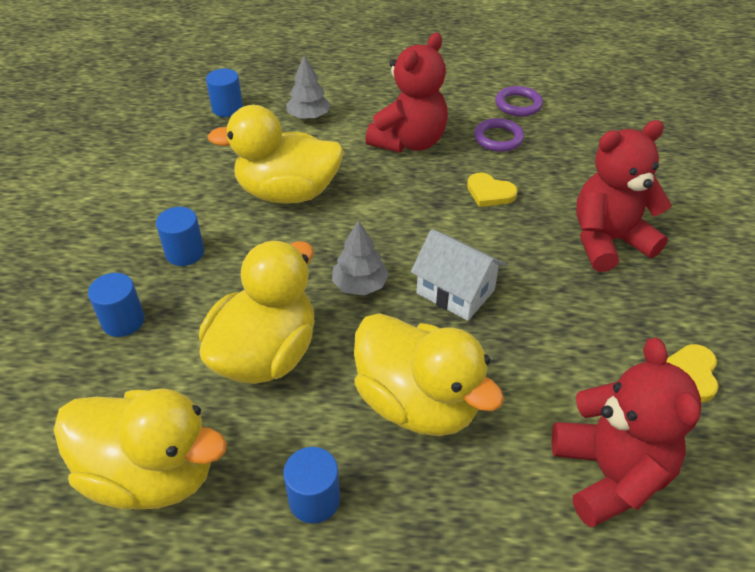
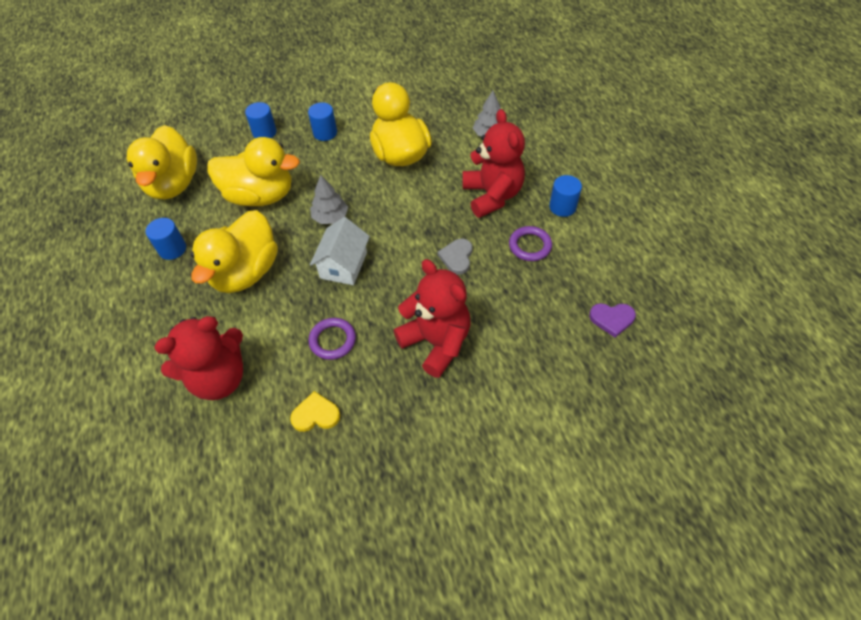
camera: 70 degrees right, 10 degrees up
(227, 108) = (473, 94): blue cylinder -> blue cylinder (562, 207)
(409, 142) = (492, 195): red teddy bear -> red teddy bear turned 120 degrees counterclockwise
(490, 193) = (457, 257): yellow heart -> grey heart
(518, 105) = (587, 247): purple ring -> purple ring (332, 340)
(615, 119) = (612, 319): none -> purple heart

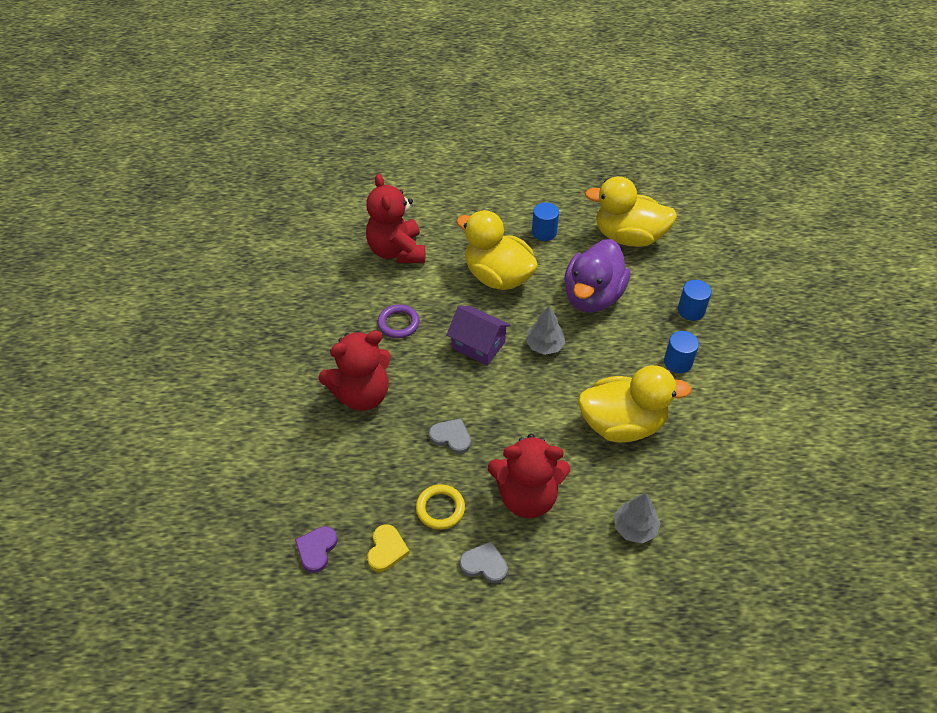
camera: 105 degrees right, 5 degrees down
(260, 196) = (592, 297): yellow duck -> purple duck
(316, 414) = (335, 302): yellow heart -> yellow heart (386, 549)
(343, 265) = (478, 345): white house -> purple house
(529, 246) = (440, 508): purple ring -> yellow ring
(562, 207) = (484, 564): blue cylinder -> grey heart

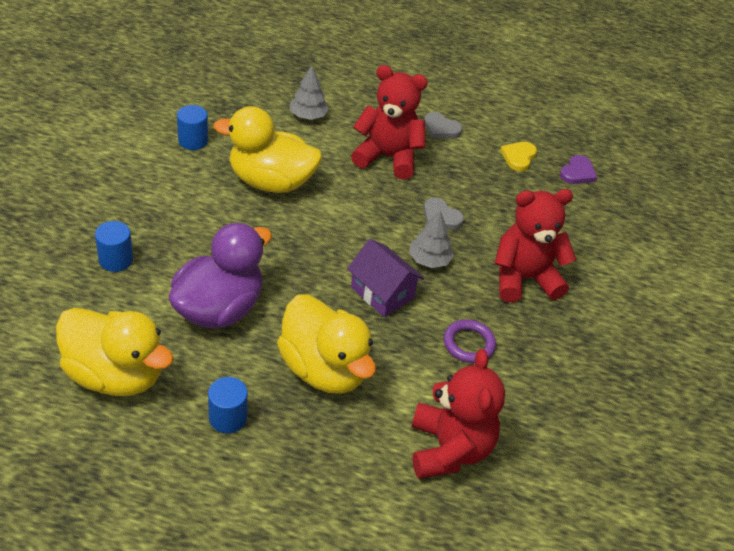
camera: 170 degrees left, 5 degrees down
(440, 508) = (466, 170): yellow ring -> none
(544, 345) = (307, 271): grey tree -> grey tree (429, 260)
(678, 362) = (175, 215): blue cylinder -> blue cylinder (193, 141)

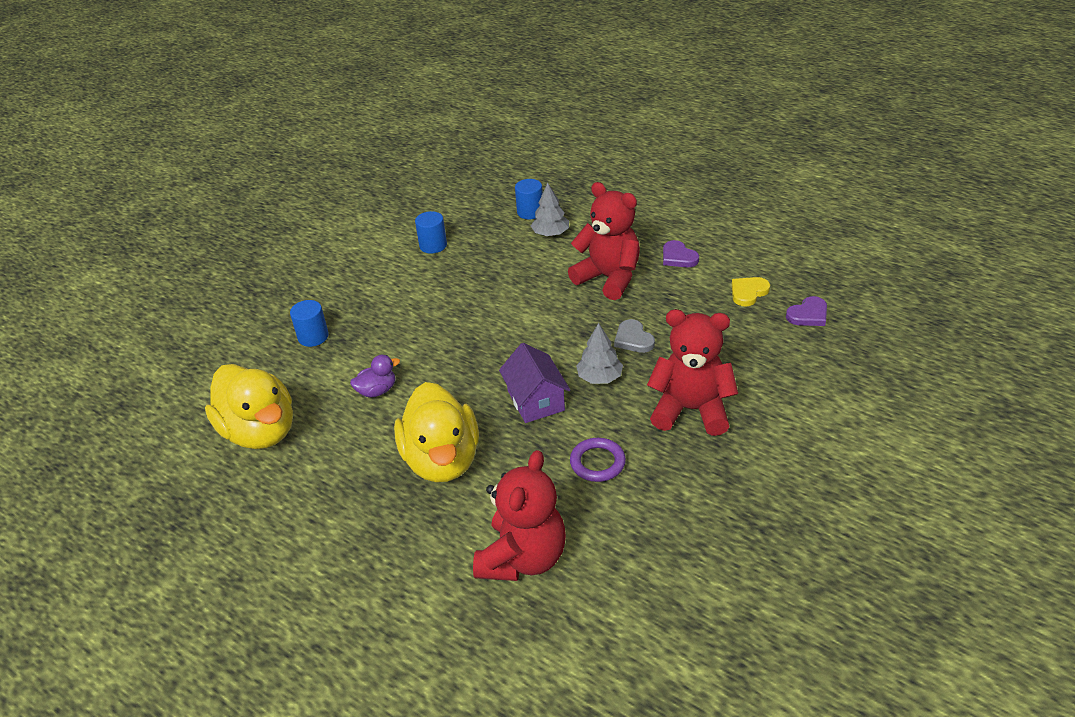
camera: 30 degrees right, 5 degrees down
(219, 308) = (377, 391): purple duck -> purple duck, size x0.45
(228, 418) = (333, 486): blue cylinder -> blue cylinder (530, 212)
(271, 182) = (484, 288): yellow duck -> none
(441, 128) = (678, 257): grey heart -> purple heart

